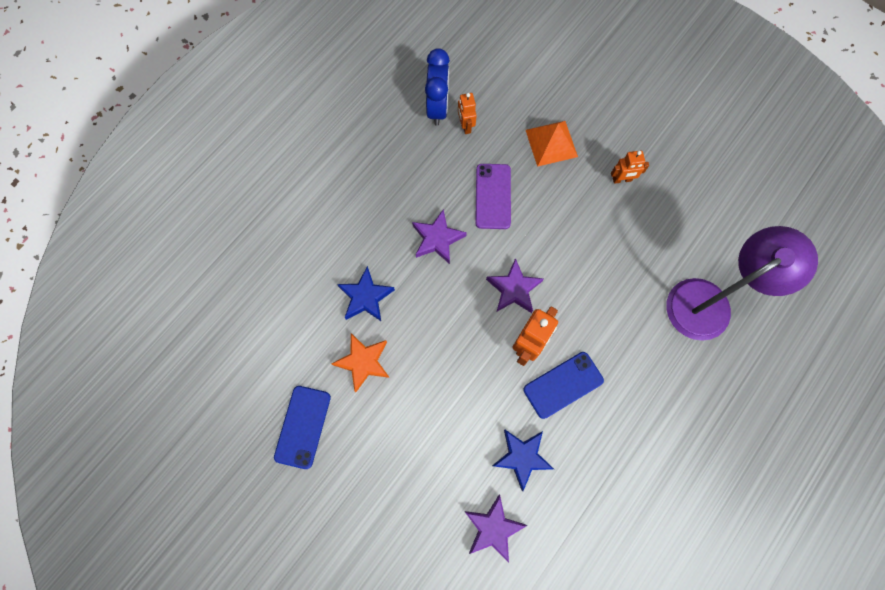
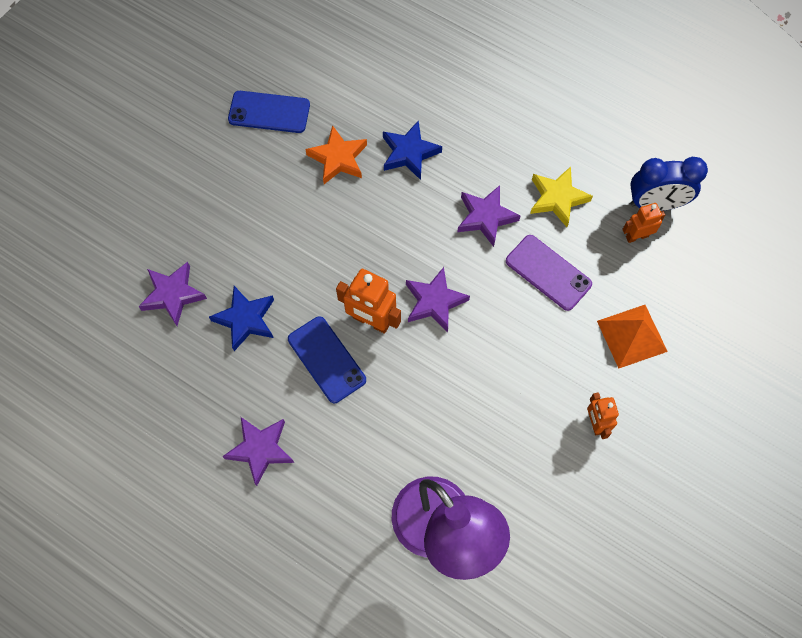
camera: 85 degrees right, 5 degrees down
(425, 180) = (557, 198): none -> yellow star
(493, 196) = (548, 273): purple phone -> purple phone turned 45 degrees clockwise
(643, 447) = (260, 449): none -> purple star

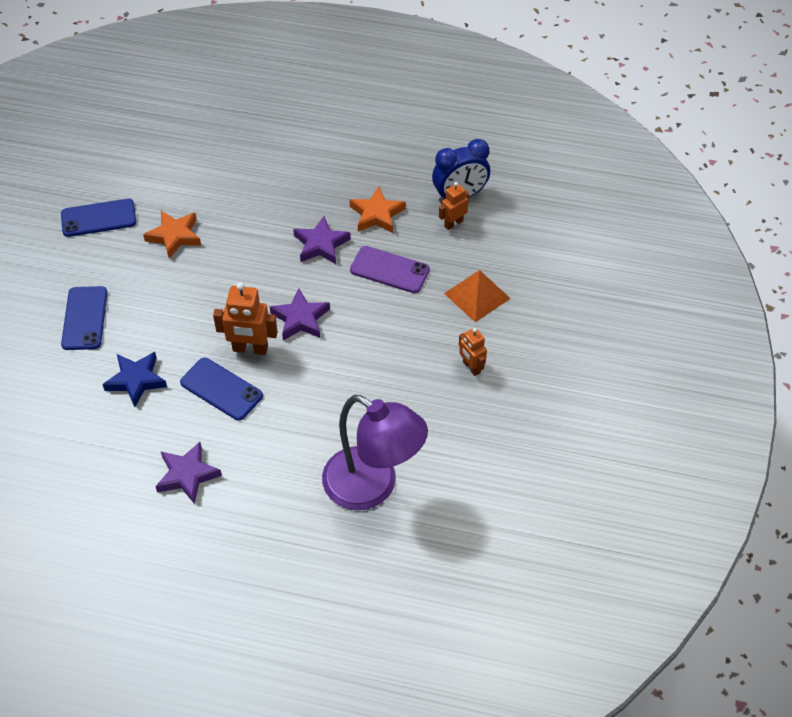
camera: 20 degrees left, 15 degrees down
(173, 295) = (61, 381): purple star -> none
(218, 228) = (84, 318): none -> blue phone
(409, 153) = (236, 215): blue star -> none
(557, 198) = (376, 214): yellow star -> orange star

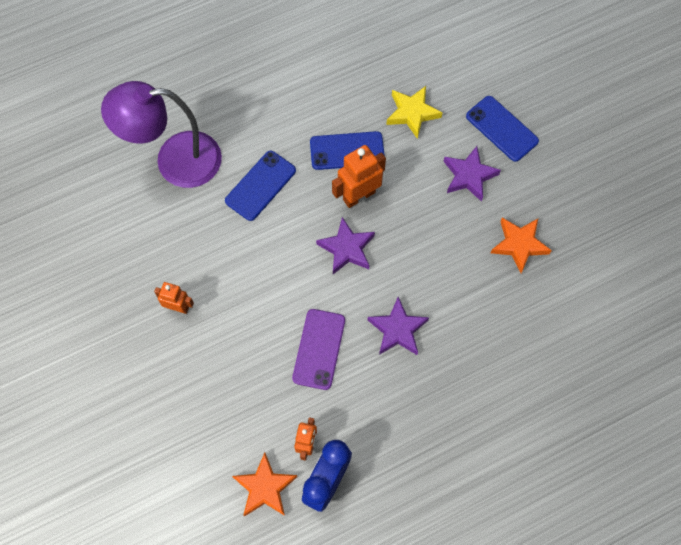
camera: 140 degrees right, 15 degrees up
(98, 218) = (595, 214): blue phone -> blue phone (260, 186)
(136, 380) = (412, 113): blue star -> yellow star
(187, 475) = (307, 79): purple star -> purple star (469, 176)
(376, 214) = (381, 399): orange star -> orange star (265, 487)
(389, 270) = (319, 349): purple phone -> purple phone turned 60 degrees counterclockwise
(477, 295) = (225, 380): orange pyramid -> none

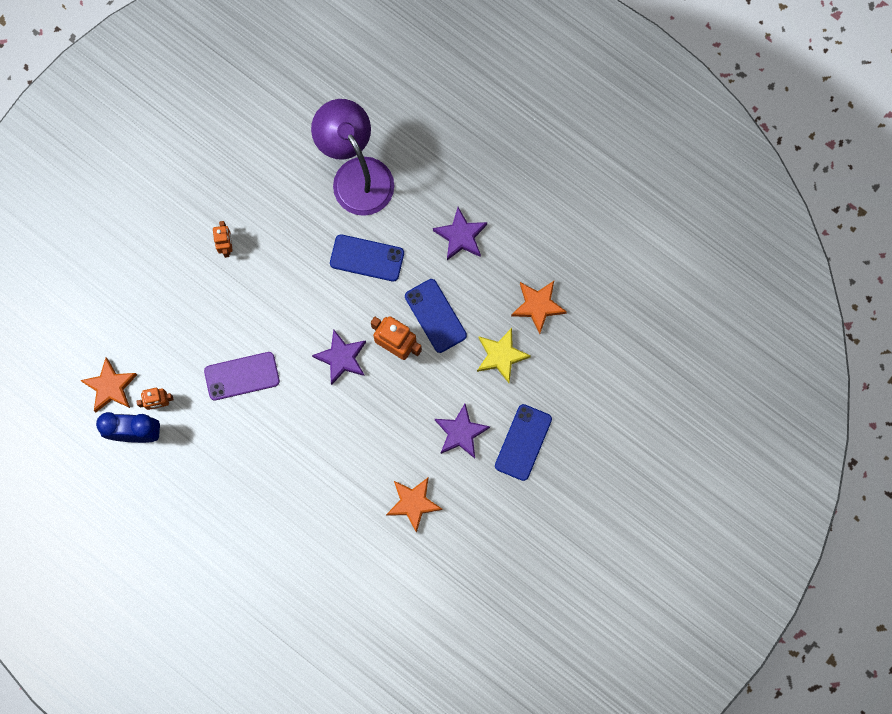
camera: 65 degrees right, 10 degrees up
(380, 65) = (538, 306): none -> orange star
(397, 330) = (287, 432): purple star -> purple star (461, 236)

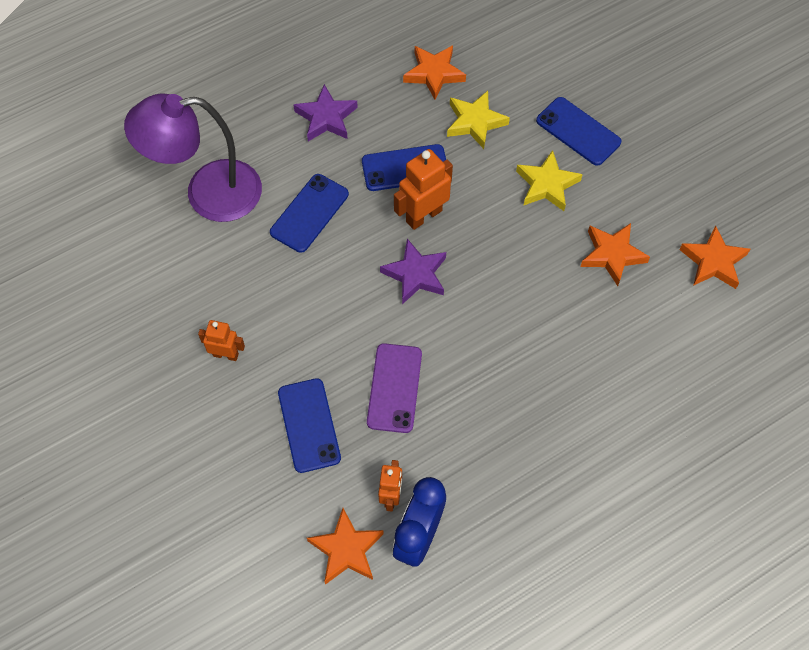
camera: 70 degrees left, 15 degrees down
(192, 326) = (309, 425): none -> blue phone
(436, 584) = (713, 261): none -> orange star
(461, 432) = (547, 185): purple star -> yellow star

